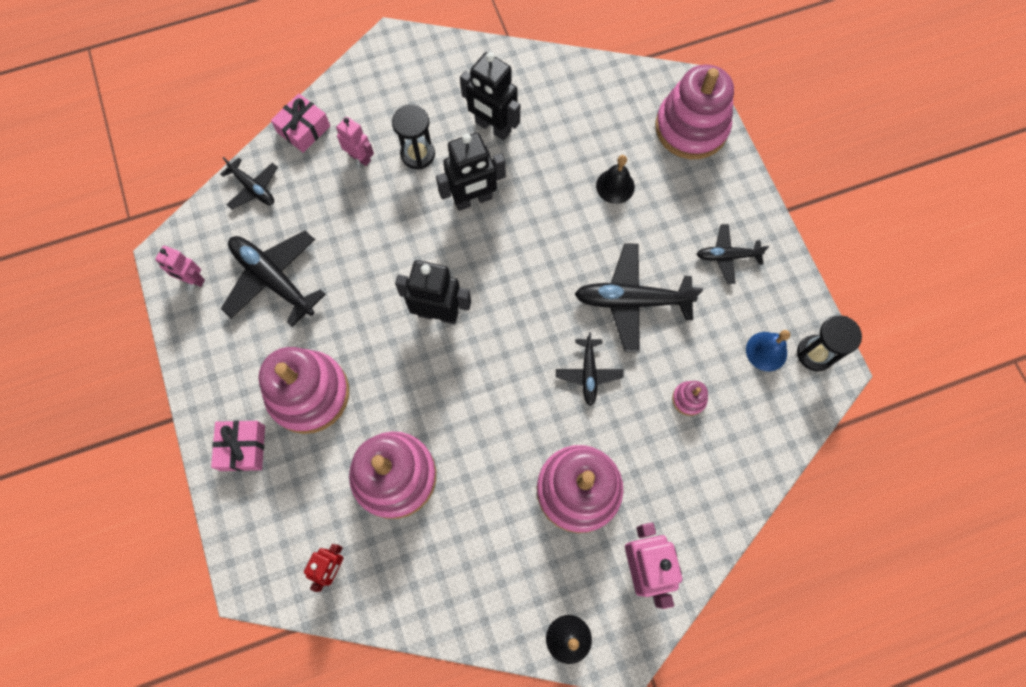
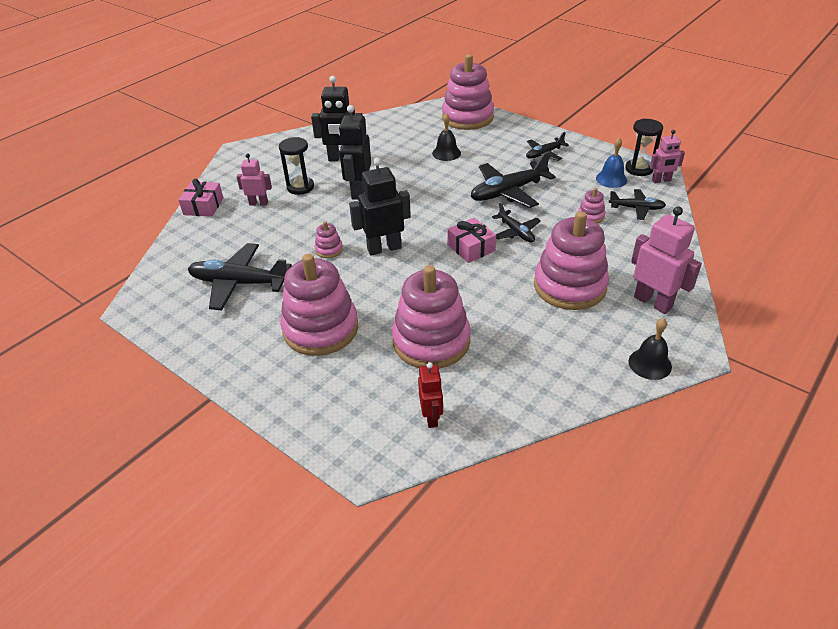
camera: 30 degrees left, 30 degrees down
(193, 279) = (168, 310): pink robot -> pink robot (661, 180)
(243, 448) = (289, 384): pink gift -> pink gift (471, 248)
(253, 188) = (185, 246): black plane -> black plane (636, 208)
(384, 281) = (329, 250): none -> pink stacking toy
(473, 200) = (359, 191): black robot -> black robot turned 150 degrees clockwise

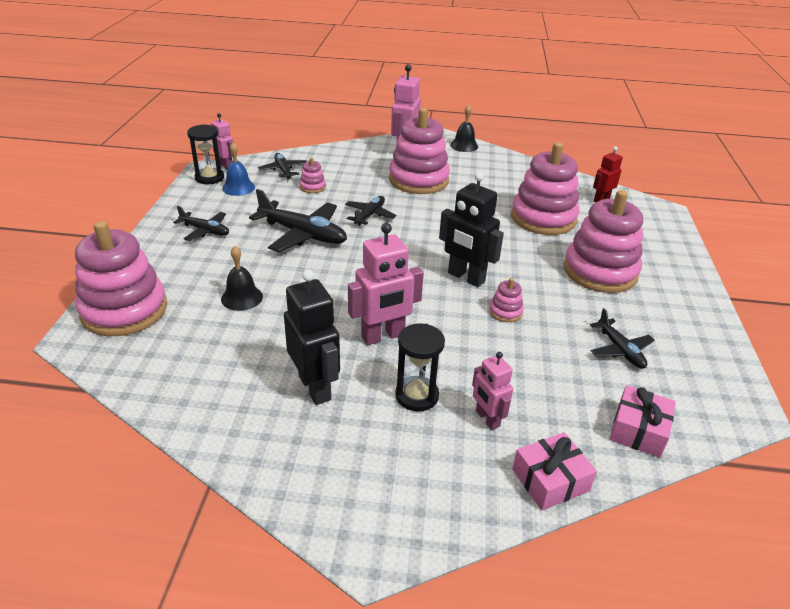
camera: 125 degrees left, 5 degrees down
(239, 283) = (620, 350): black plane -> black plane, size x0.57
(359, 191) = (383, 336): black robot -> pink robot
(471, 248) = (415, 231): pink gift -> pink gift (638, 430)

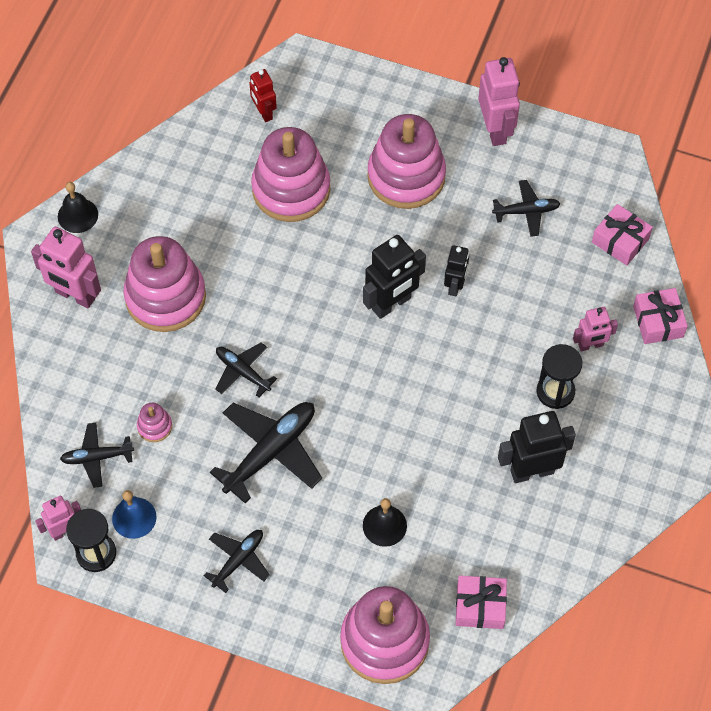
camera: 75 degrees left, 25 degrees up
(155, 366) = (480, 606): none -> pink gift
(383, 336) = (472, 402): pink robot -> pink robot (495, 130)
(505, 312) = (455, 286): pink stacking toy -> black robot

